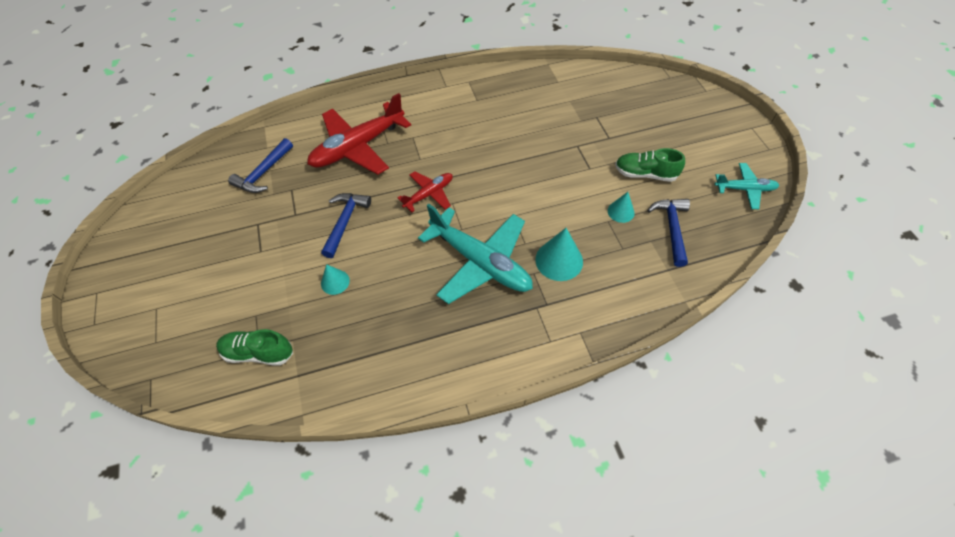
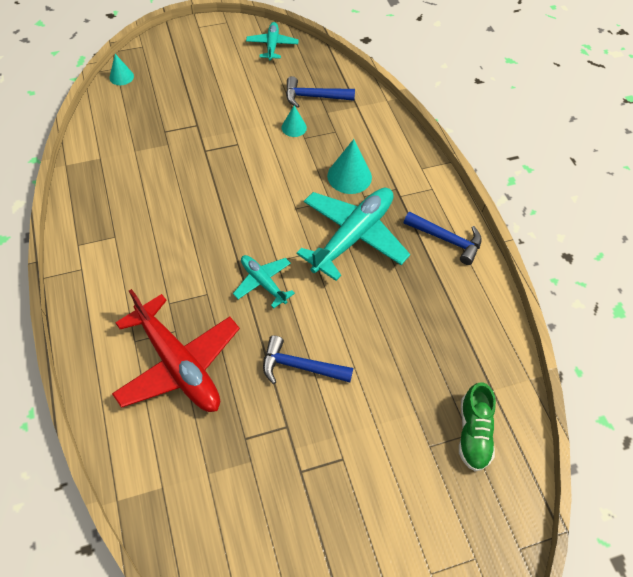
camera: 95 degrees left, 0 degrees up
(263, 173) = (212, 481): blue hammer -> blue hammer (446, 240)
(335, 282) = (382, 367): turquoise cone -> turquoise cone (121, 77)
(429, 194) = (263, 282): red plane -> turquoise plane
(645, 174) = (249, 105): green shoe -> none

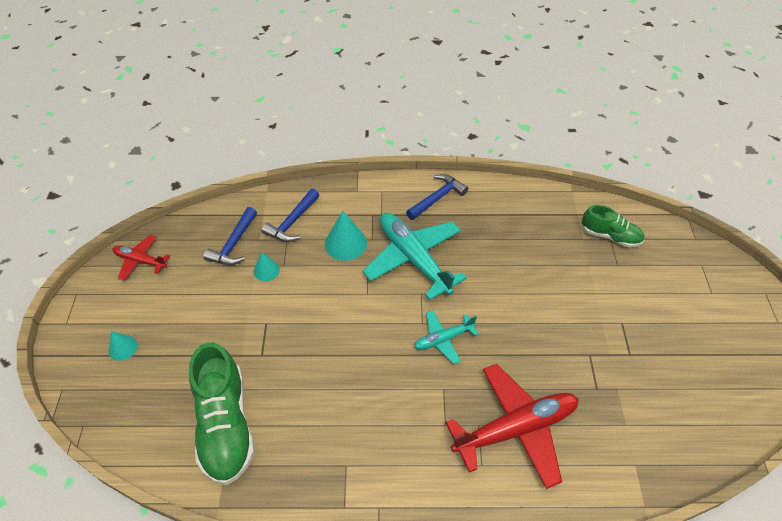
camera: 70 degrees left, 5 degrees down
(121, 77) = (102, 421): turquoise cone -> turquoise cone (123, 348)
(134, 147) = (225, 424): none -> green shoe
(272, 45) = (140, 260): turquoise plane -> red plane
(300, 366) = (536, 331): blue hammer -> blue hammer (292, 222)

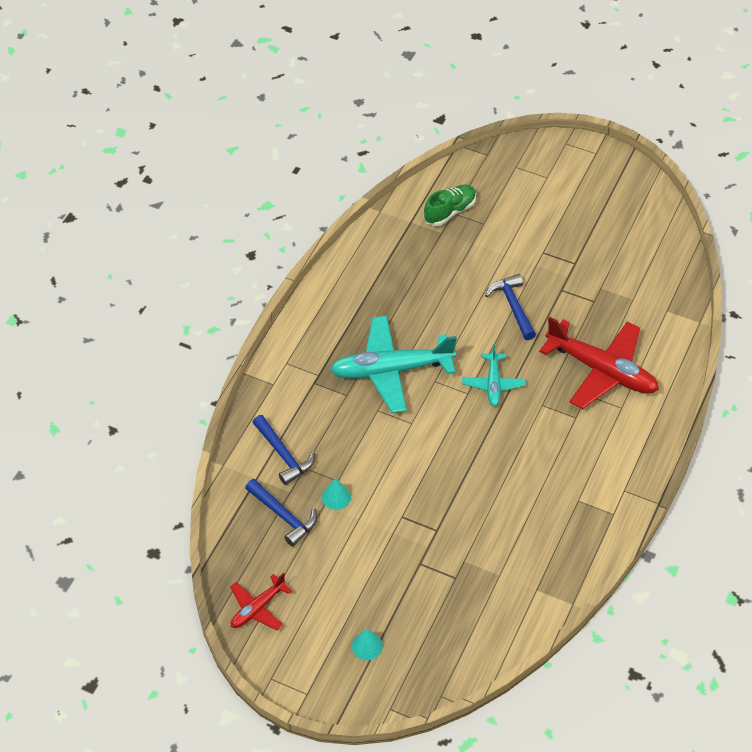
camera: 65 degrees left, 0 degrees up
(225, 424) = (497, 578): green shoe -> none
(345, 243) = (339, 418): turquoise cone -> none
(437, 198) = (324, 320): blue hammer -> blue hammer (513, 306)
(516, 428) = (602, 371): red plane -> red plane turned 120 degrees clockwise

